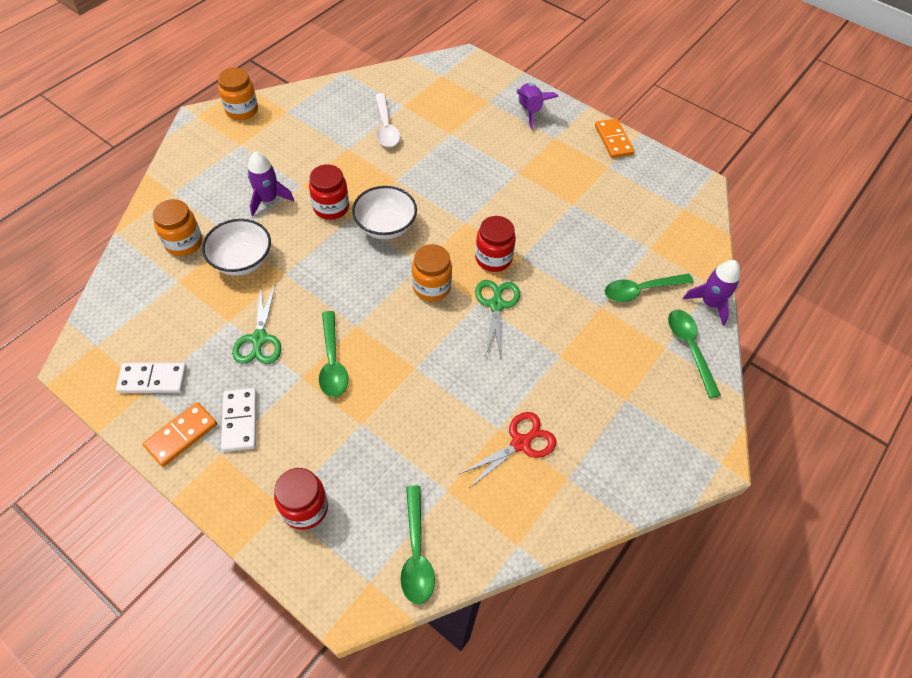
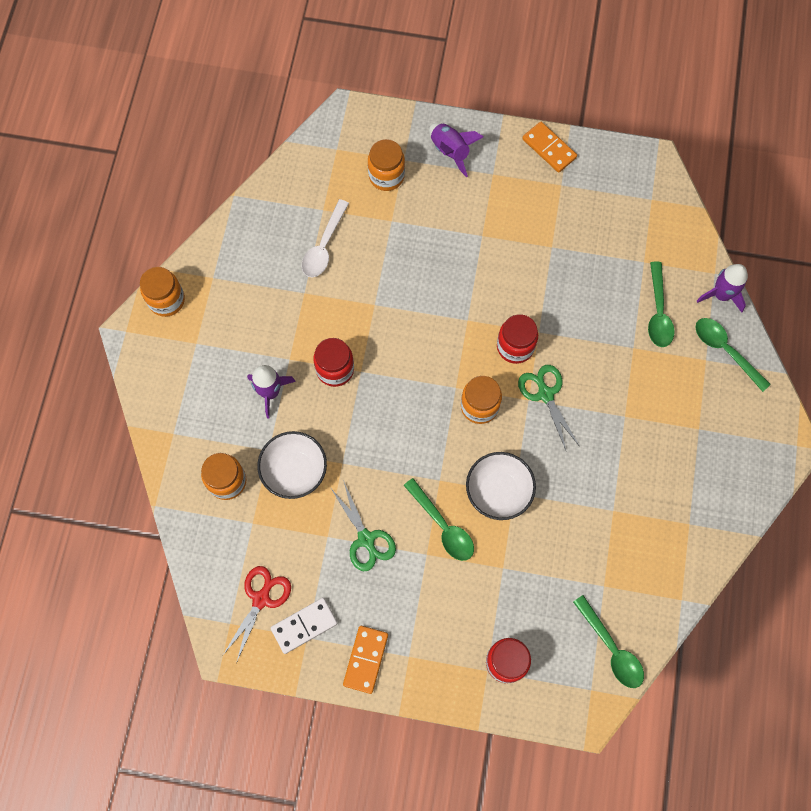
camera: 25 degrees left, 15 degrees up
(240, 421) = (404, 620): white domino -> none
(385, 226) = (398, 364): white bowl -> white bowl (498, 491)
(386, 127) = (324, 246): white spoon -> white spoon turned 60 degrees clockwise
(468, 105) = (386, 176): none -> orange jar
(521, 443) = (638, 514): red scissors -> red scissors (261, 598)
(641, 290) = (658, 312): green spoon -> green spoon turned 45 degrees counterclockwise

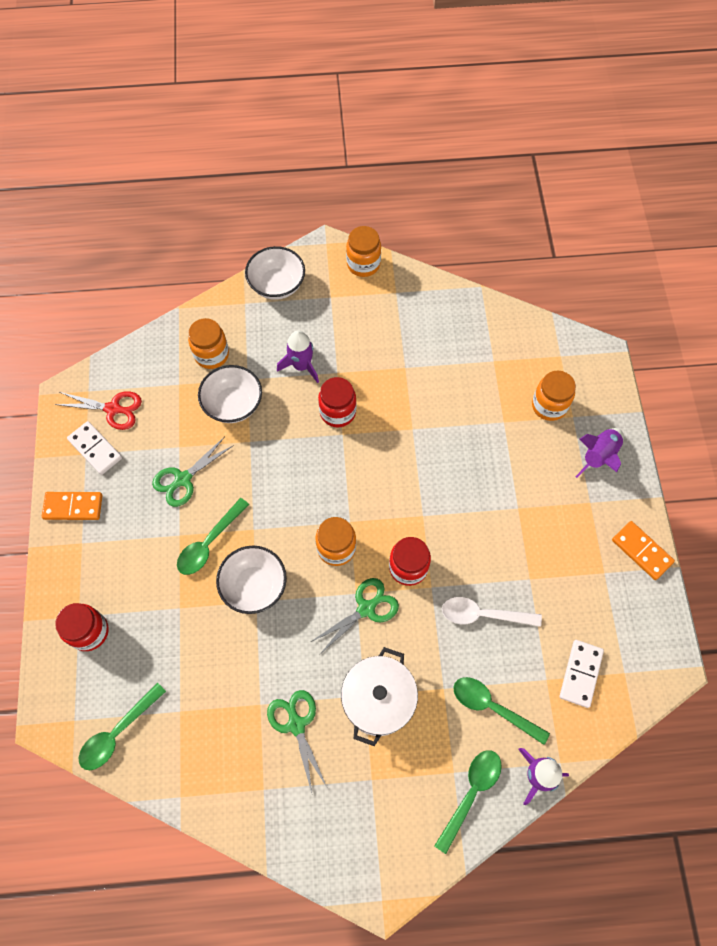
camera: 75 degrees right, 5 degrees down
(162, 394) = (277, 285): none -> white bowl
(324, 246) = (456, 371): white spoon -> white spoon (483, 614)
(549, 148) = (641, 551): orange domino -> orange domino turned 75 degrees counterclockwise
(631, 405) = (378, 700): none -> white pot
(638, 482) = (296, 724): none -> green scissors
(645, 233) = (580, 674): none -> white domino
(658, 312) = (492, 707): green spoon -> green spoon turned 45 degrees clockwise

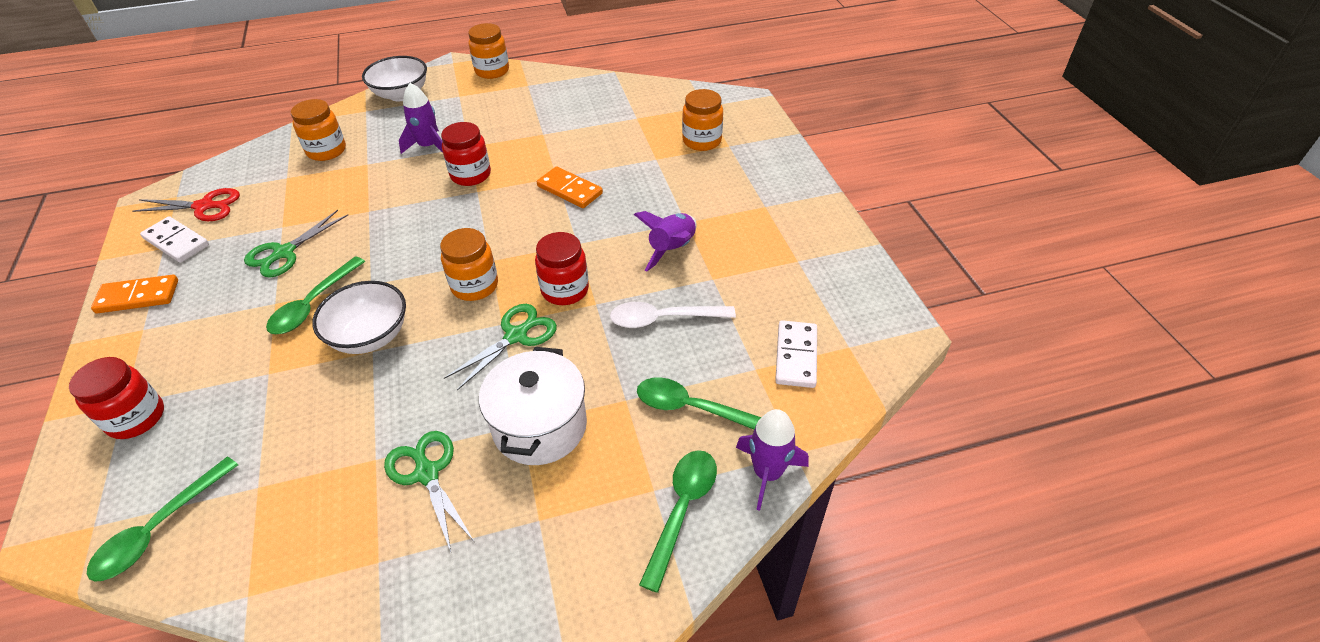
camera: 10 degrees left, 20 degrees down
(233, 404) = (349, 184): white bowl -> none
(598, 456) = (764, 170): purple rocket -> purple rocket (672, 250)
(641, 551) = (834, 236): orange domino -> orange domino (570, 190)

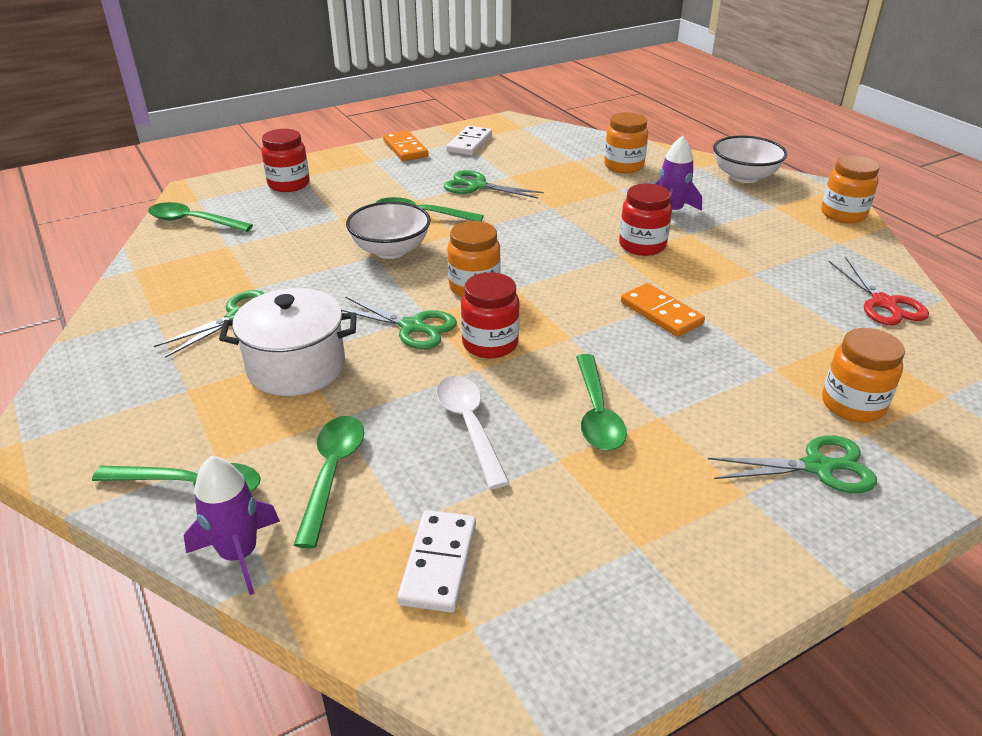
camera: 75 degrees right, 10 degrees down
(205, 206) = (516, 141): red scissors -> red scissors (884, 303)
(570, 190) = (661, 313): orange domino -> orange domino turned 60 degrees counterclockwise
(672, 250) = (597, 413): purple rocket -> green spoon
(750, 171) = (818, 467): none -> green scissors
(796, 356) = (438, 563): white domino -> white domino turned 75 degrees counterclockwise

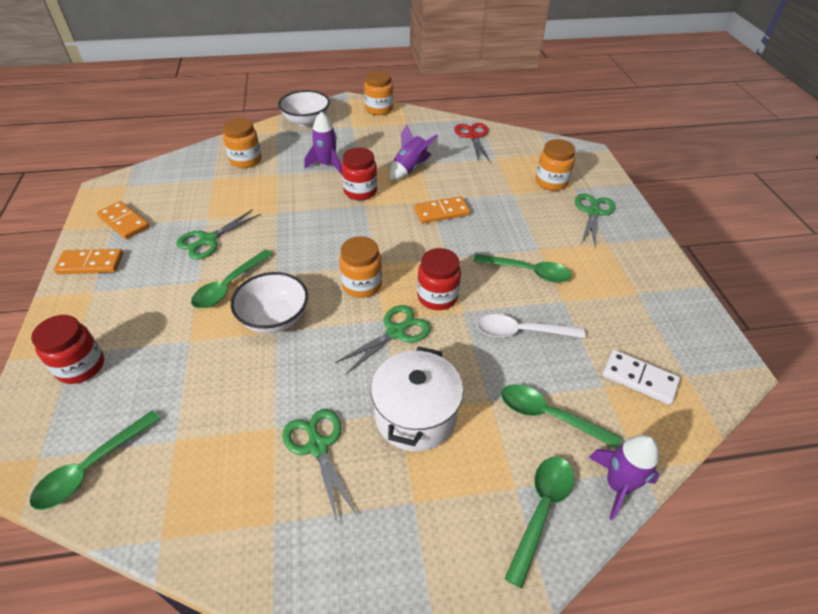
camera: 70 degrees left, 10 degrees up
(469, 143) = (124, 222): white domino -> orange domino
(732, 268) = (410, 168): none -> purple rocket
(884, 303) = (473, 136): red scissors -> red scissors turned 105 degrees counterclockwise

